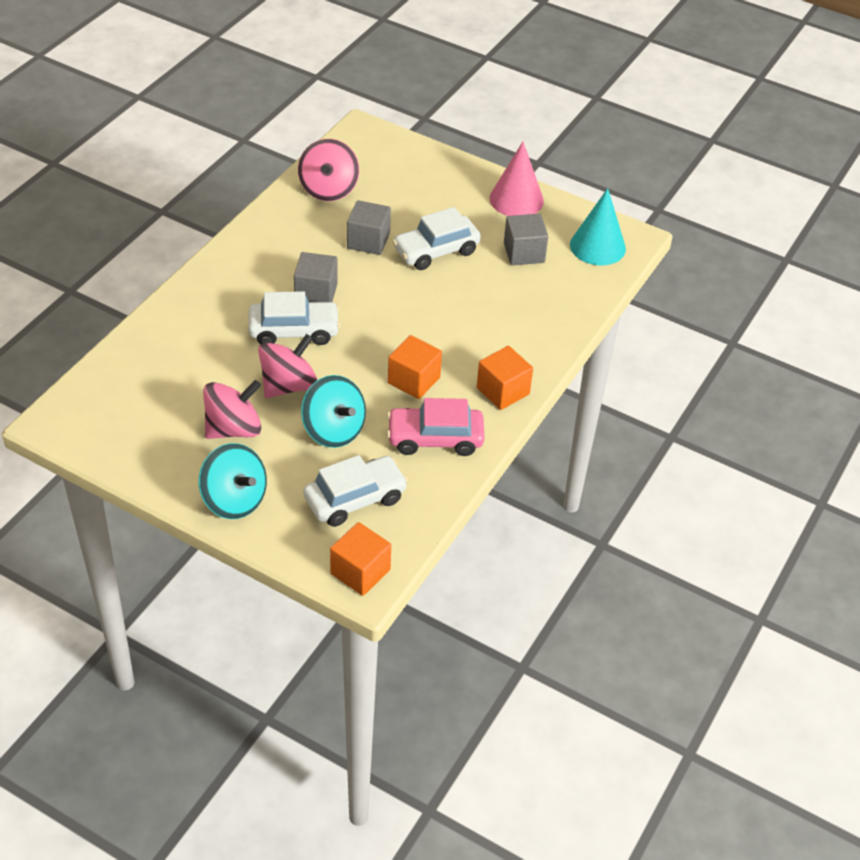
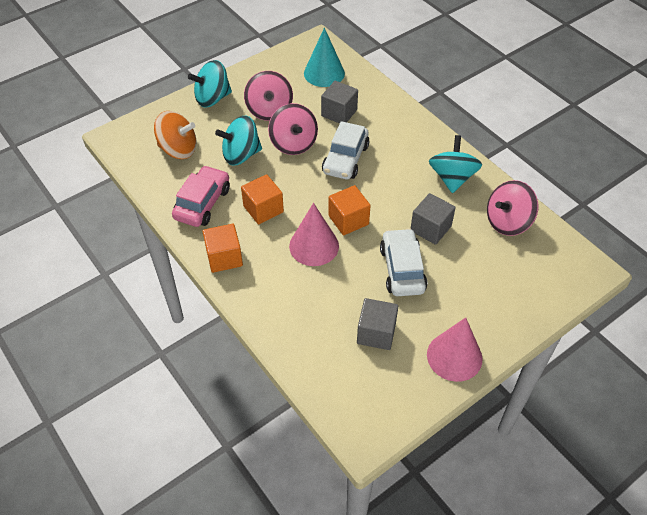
camera: 115 degrees right, 5 degrees up
(282, 238) = (452, 178): none -> turquoise spinning top
(316, 293) = (380, 181): grey cube -> grey cube (339, 113)
(328, 189) = (507, 222): pink spinning top -> pink spinning top turned 60 degrees counterclockwise
(355, 499) = (178, 149): white car -> orange spinning top
(360, 571) = (123, 137): orange cube -> orange cube (348, 220)
(443, 323) = (314, 246): none -> pink cone
(597, 246) = (363, 398): turquoise cone -> turquoise cone (324, 73)

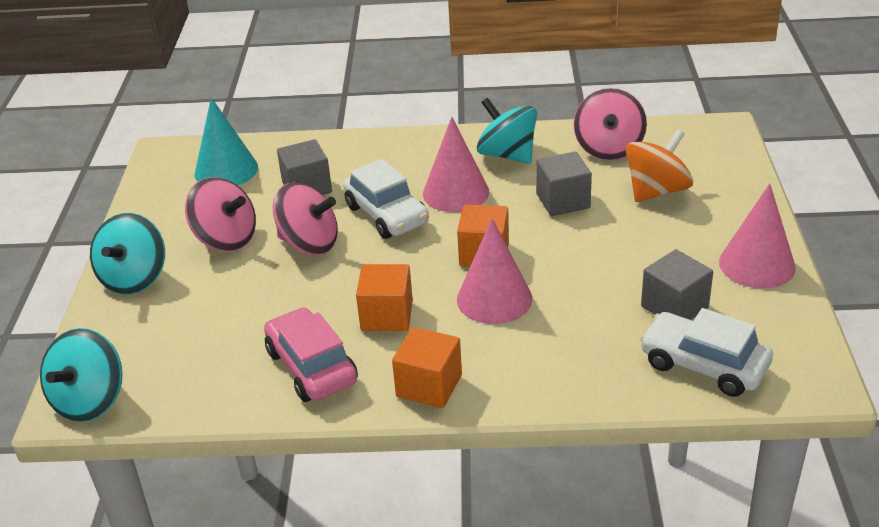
camera: 50 degrees left, 15 degrees down
(178, 149) = (184, 349): orange spinning top -> orange spinning top (656, 191)
(241, 155) = (270, 296): turquoise spinning top -> turquoise spinning top (90, 401)
(393, 176) = (455, 192): none -> pink cone
(402, 269) = (600, 247): white car -> white car (703, 365)

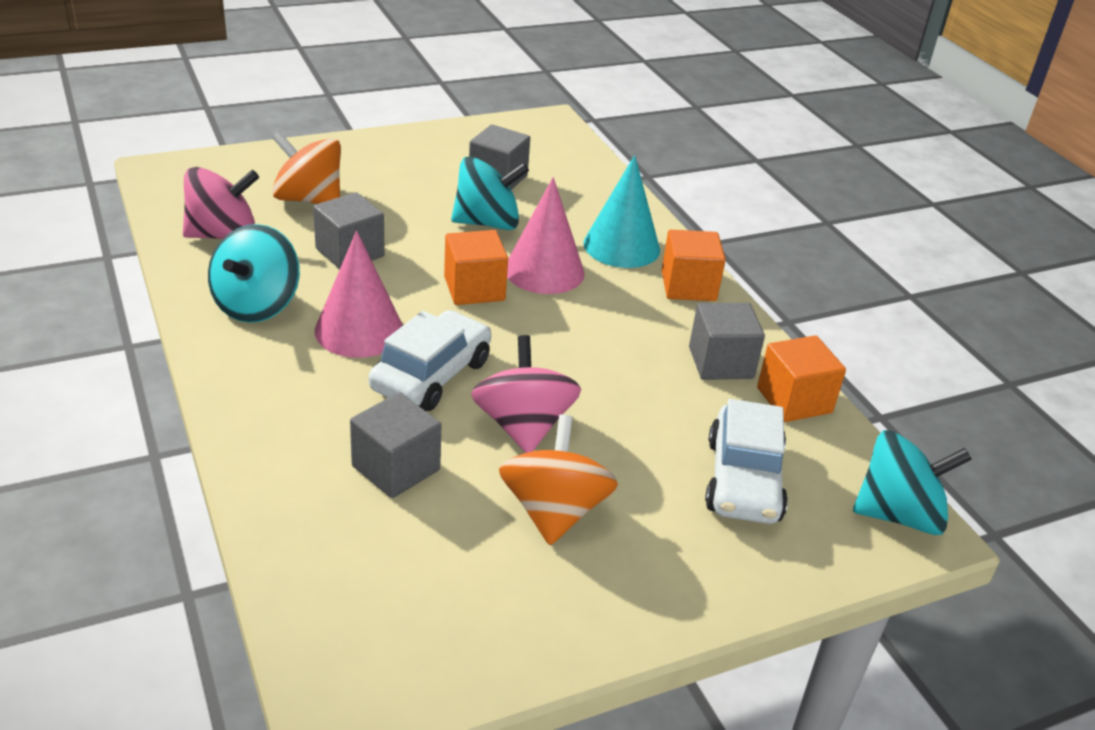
camera: 120 degrees left, 0 degrees up
(134, 278) = (689, 575): turquoise spinning top -> turquoise spinning top (487, 223)
(226, 170) = (379, 583): turquoise cone -> turquoise cone (621, 246)
(226, 239) = (554, 511): pink spinning top -> orange spinning top
(311, 367) = (721, 363): pink car -> grey cube
(387, 315) = (613, 332): orange cube -> orange cube (794, 400)
(703, 365) = (564, 162): white car -> white car (743, 480)
(757, 264) = (414, 145): pink cone -> none

